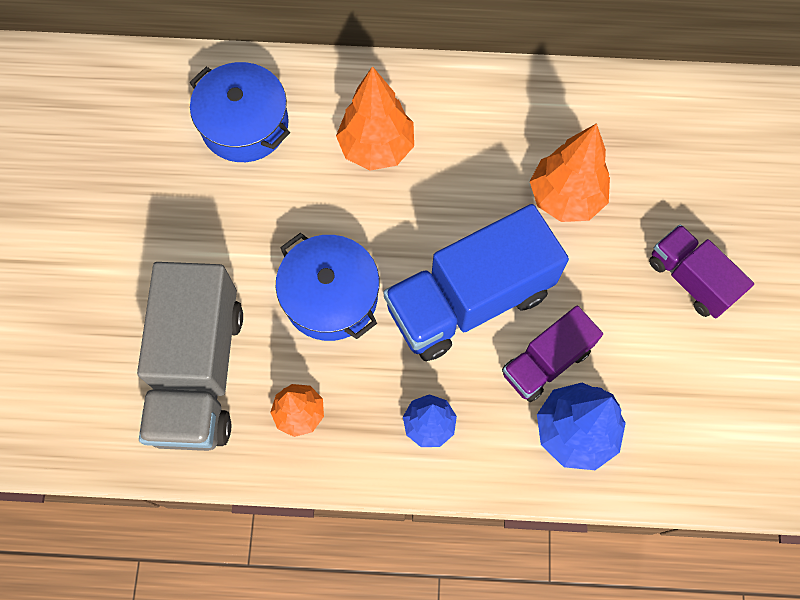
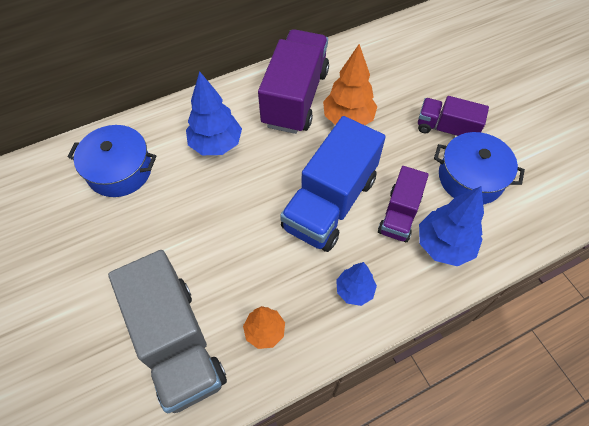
camera: 30 degrees left, 10 degrees down
(330, 296) = (240, 246): blue pot -> blue pot (470, 178)
(376, 148) = (216, 144): orange tree -> blue tree
(515, 131) = (295, 98): none -> purple truck

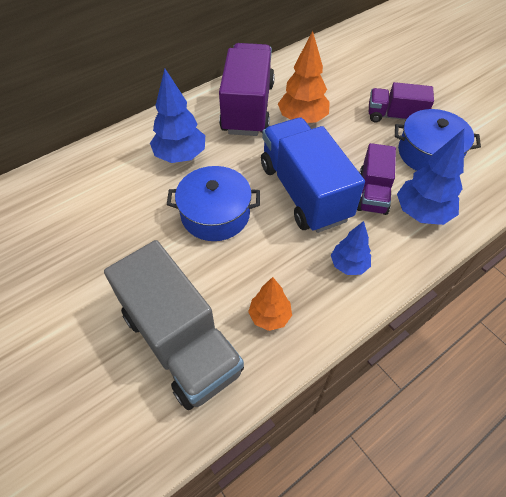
camera: 10 degrees left, 5 degrees down
(119, 170) = (87, 191): blue pot -> blue pot (215, 214)
(330, 203) = (304, 192): blue truck -> blue truck turned 135 degrees clockwise

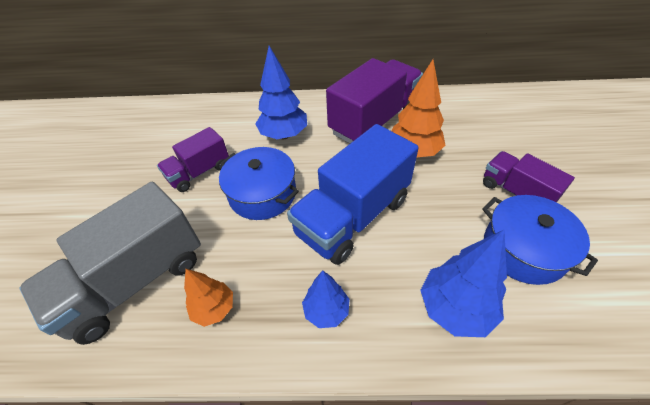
camera: 40 degrees right, 5 degrees down
(181, 342) = (135, 281): grey truck -> grey truck turned 45 degrees clockwise
(304, 192) = (352, 216): blue truck -> blue truck turned 150 degrees counterclockwise
(372, 193) = (419, 255): purple truck -> purple truck (199, 172)

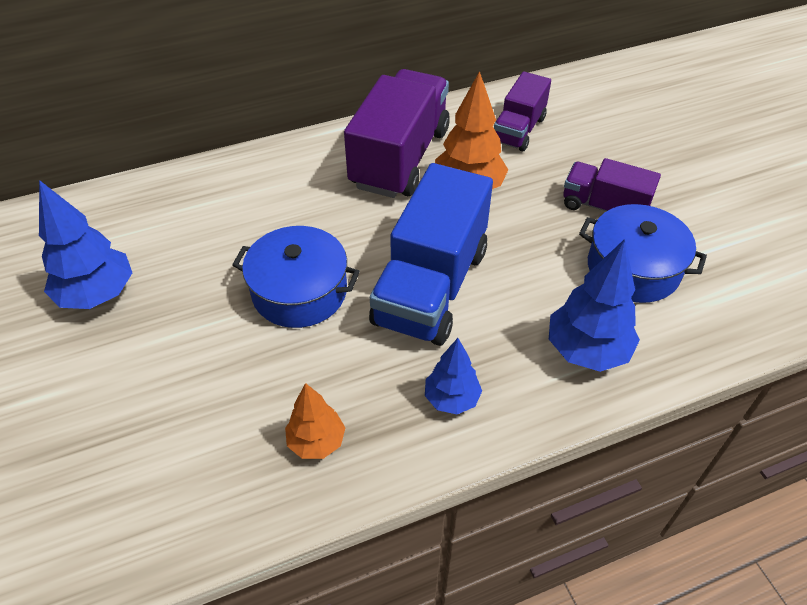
camera: 25 degrees left, 0 degrees up
(135, 281) = (190, 447): grey truck -> none
(199, 172) = (190, 288): purple truck -> purple truck (518, 130)
(284, 135) = (285, 206): blue tree -> blue tree (97, 295)

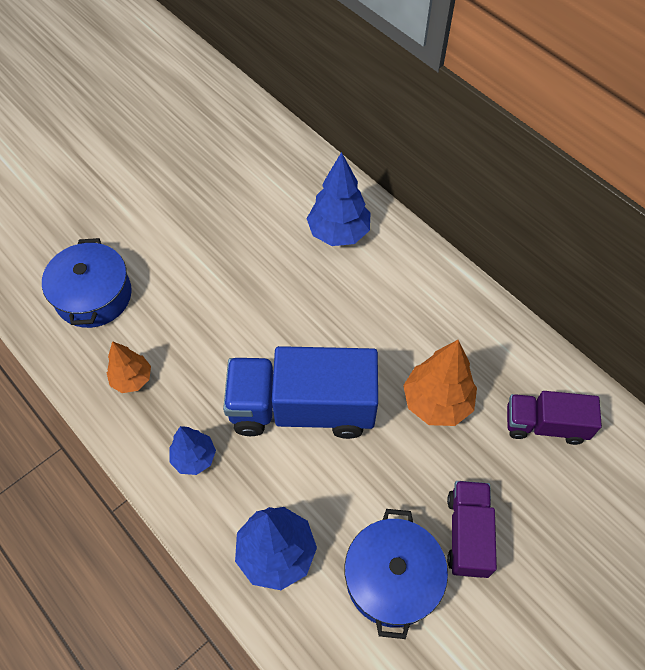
camera: 70 degrees right, 10 degrees up
(97, 295) = (213, 196): blue tree -> blue tree (338, 233)
(299, 291) = (261, 316): blue pot -> blue pot (93, 296)
(400, 158) = (448, 333): purple truck -> none

